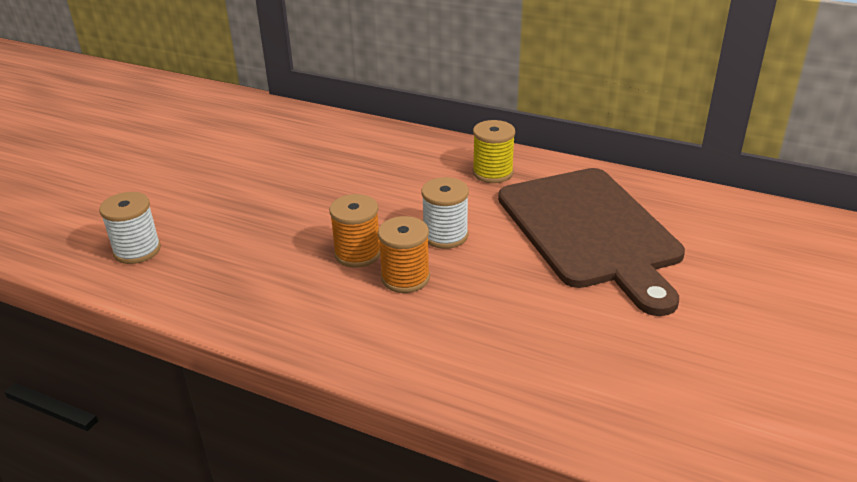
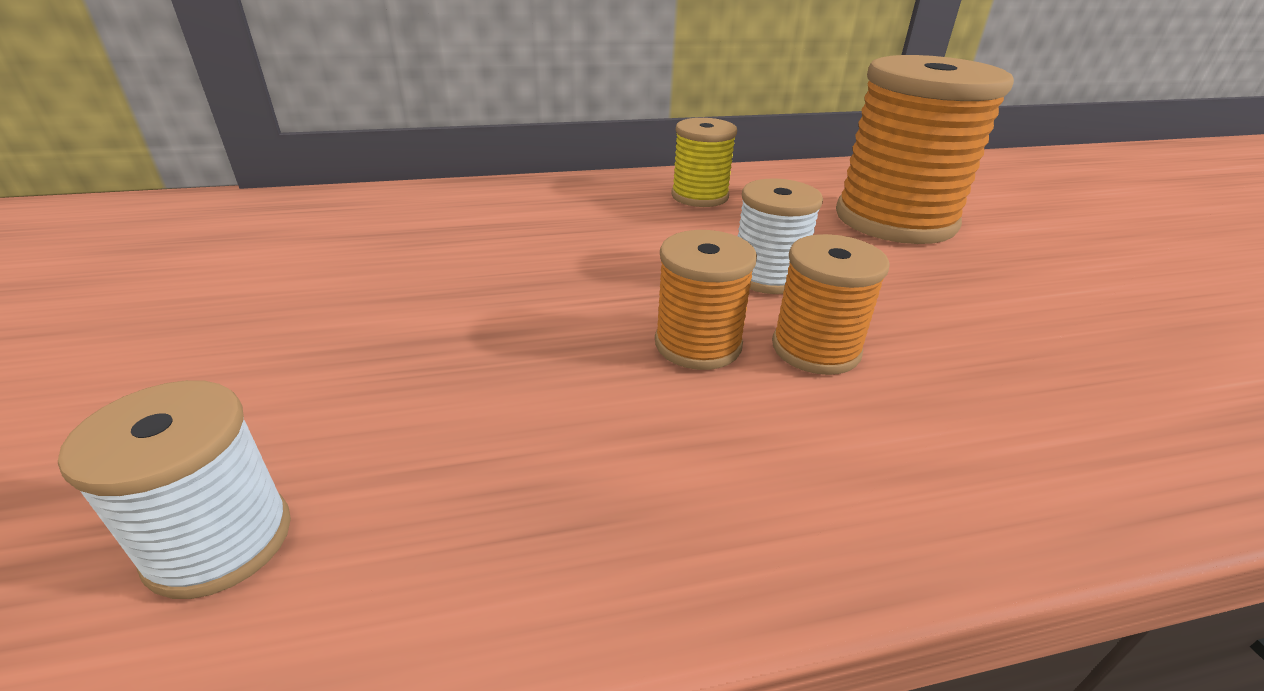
camera: 40 degrees left, 0 degrees up
(591, 231) = (895, 219): brown cutting board -> orange spool

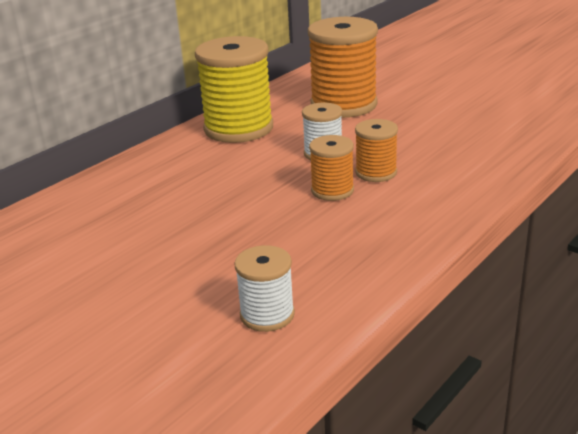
camera: 35 degrees left, 5 degrees down
(699, 196) = (238, 128): yellow spool -> yellow spool, size x1.92

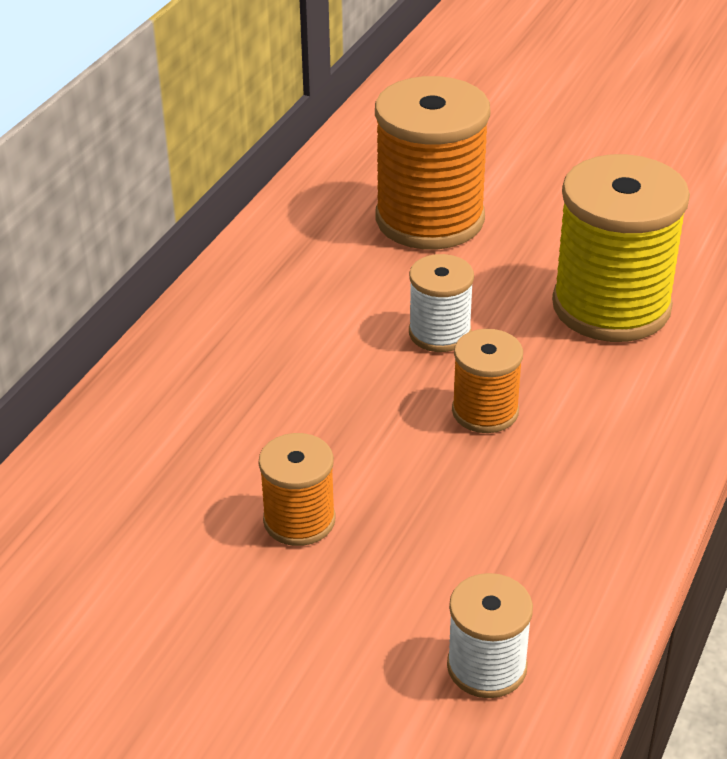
camera: 15 degrees left, 10 degrees up
(238, 128) = (278, 288): yellow spool -> yellow spool (611, 306)
(376, 172) = (537, 366): orange spool -> orange spool (299, 520)

